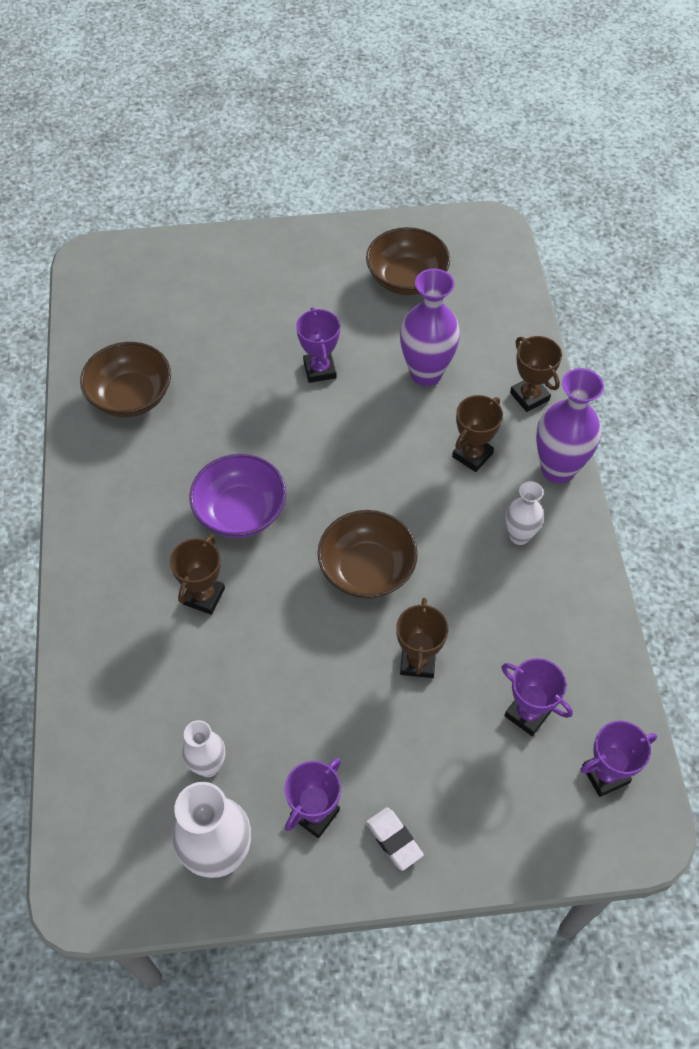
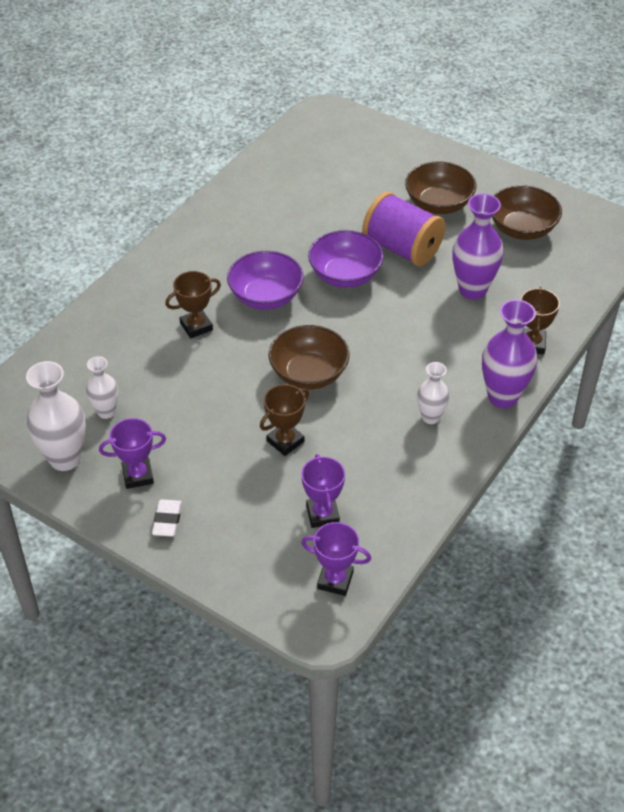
camera: 40 degrees right, 10 degrees down
(131, 396) = (267, 198): brown bowl -> brown bowl (438, 204)
(294, 435) = (345, 275): none -> purple bowl
(319, 370) = (402, 248): purple trophy -> purple spool
(472, 455) = (451, 354): brown trophy -> none

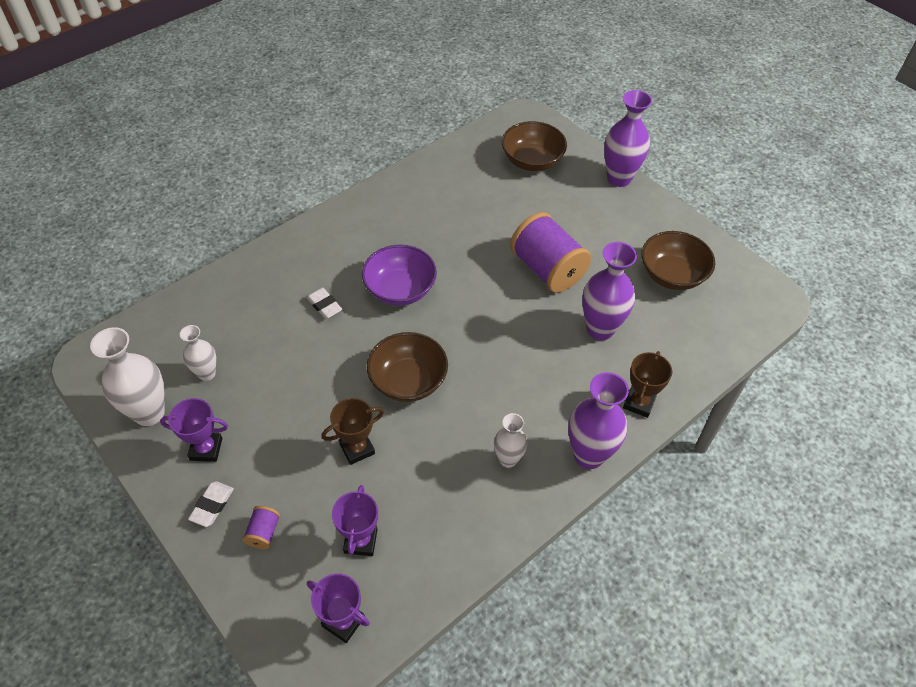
camera: 15 degrees right, 5 degrees up
(196, 326) = (324, 305): brown trophy -> white eraser
(228, 530) = (264, 532): none -> purple spool
(345, 275) = (482, 285): purple bowl -> none
(438, 204) = (599, 231): brown bowl -> brown bowl (532, 161)
(439, 152) = (619, 178): none -> purple vase

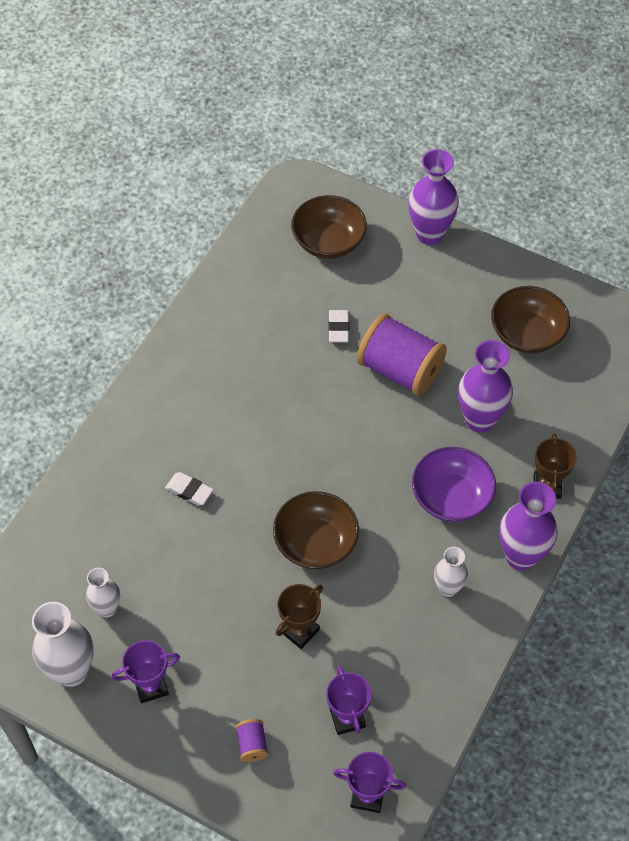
camera: 20 degrees left, 5 degrees up
(212, 505) = (188, 738): white eraser -> white eraser (338, 328)
(400, 289) = (259, 445): purple bowl -> purple bowl (451, 497)

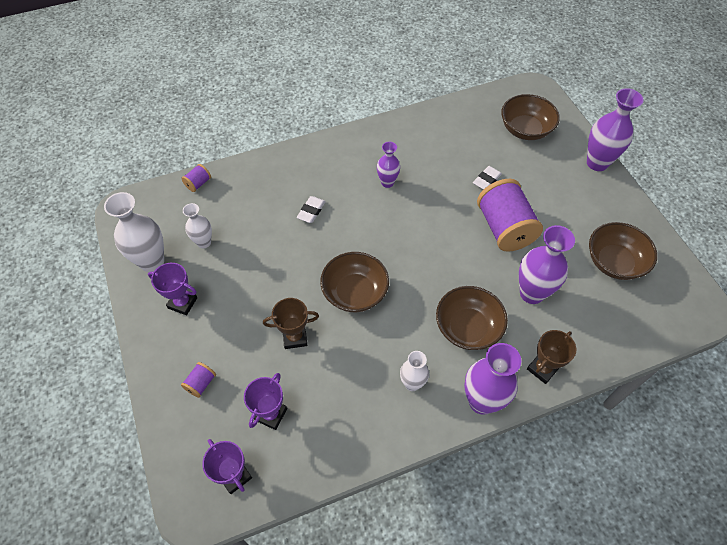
camera: 40 degrees right, 0 degrees up
(30, 550) = (198, 183): none -> purple spool
(189, 491) = (311, 211): white eraser -> white eraser turned 45 degrees clockwise
(240, 402) = (387, 182): none -> purple vase
(451, 497) = (467, 328): purple bowl -> brown bowl

